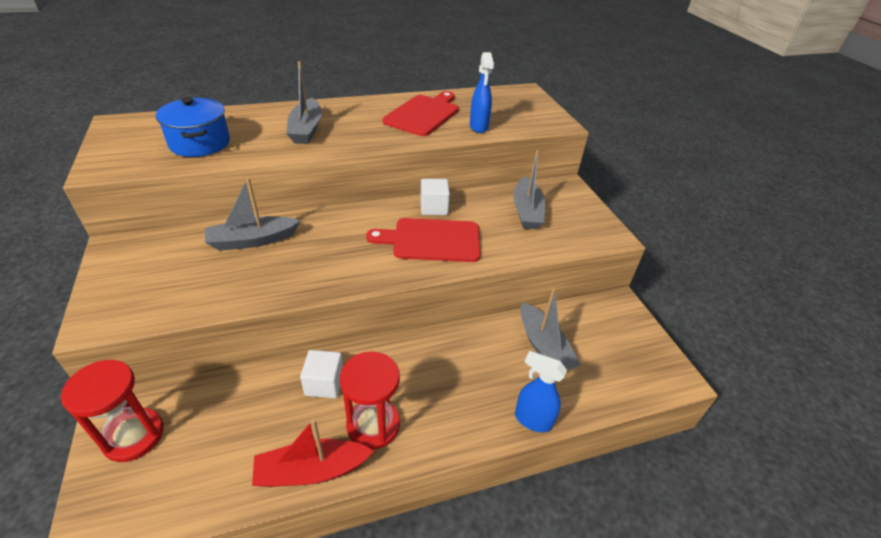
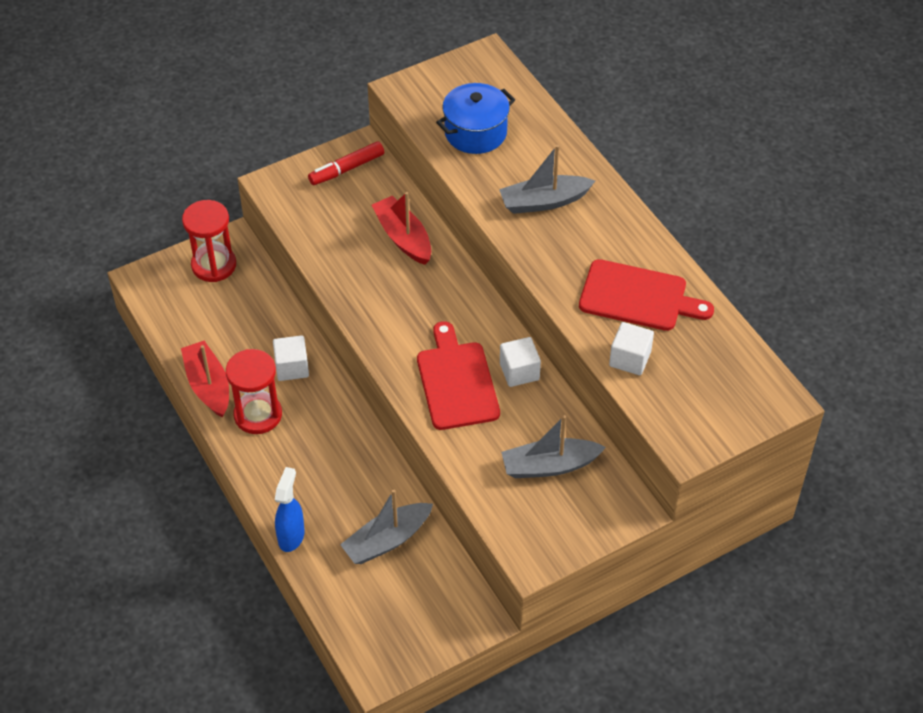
camera: 80 degrees right, 10 degrees up
(132, 261) = (346, 169): none -> red marker
(252, 240) = (403, 237): grey boat -> red boat
(479, 127) = (630, 359): blue spray bottle -> white cube

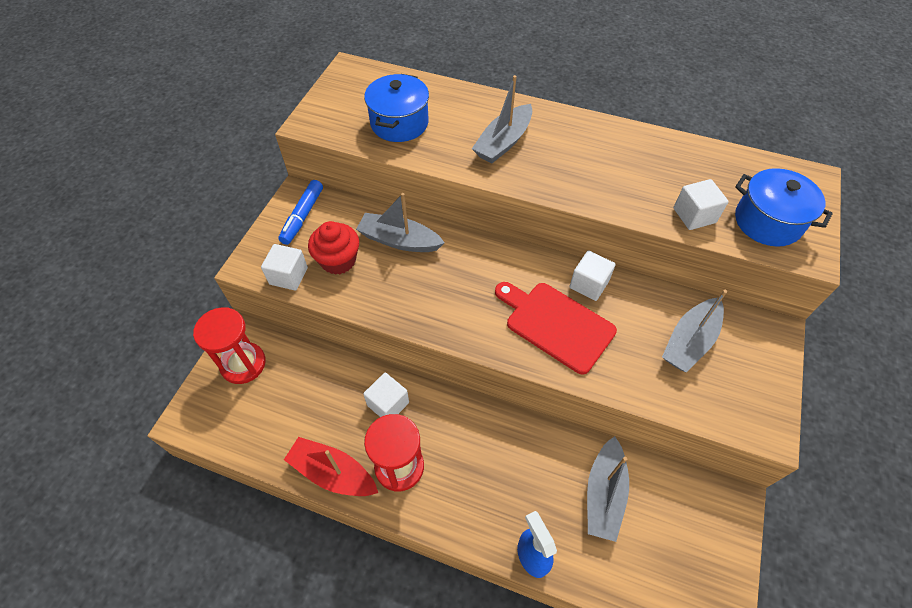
camera: 40 degrees left, 5 degrees up
(291, 211) = (288, 276): none -> white cube
(340, 223) = (338, 260): none -> red cupcake
(346, 169) = (302, 216): red marker -> blue marker
(403, 237) = (399, 240): red boat -> grey boat
(638, 297) = (644, 168): red cutting board -> none
(687, 404) = (767, 222): none -> blue pot

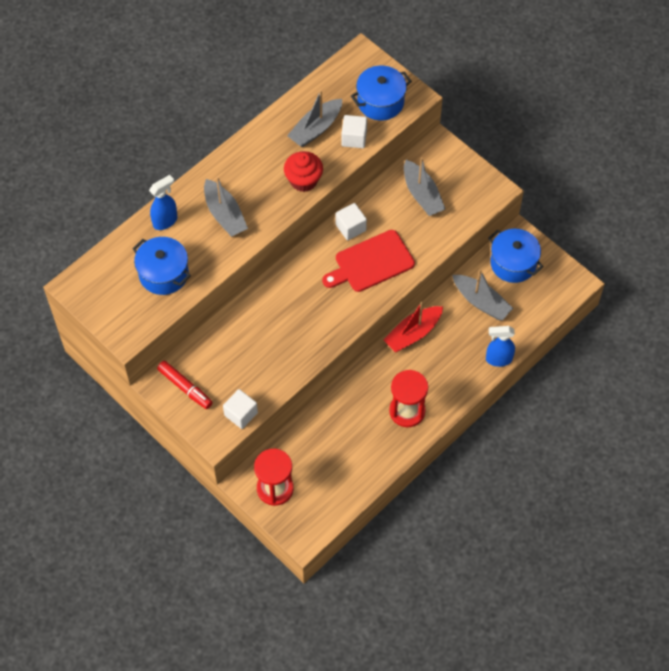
camera: 65 degrees left, 5 degrees up
(302, 216) = (185, 388): blue marker -> red marker
(333, 473) = (391, 453): red boat -> red boat (413, 333)
(338, 260) = (244, 376): red cupcake -> red cupcake (303, 180)
(388, 404) = (358, 402): white cube -> none
(399, 240) = (247, 329): grey boat -> grey boat (316, 129)
(464, 102) = (165, 221): none -> blue spray bottle
(688, 512) = (513, 263): none -> blue pot

